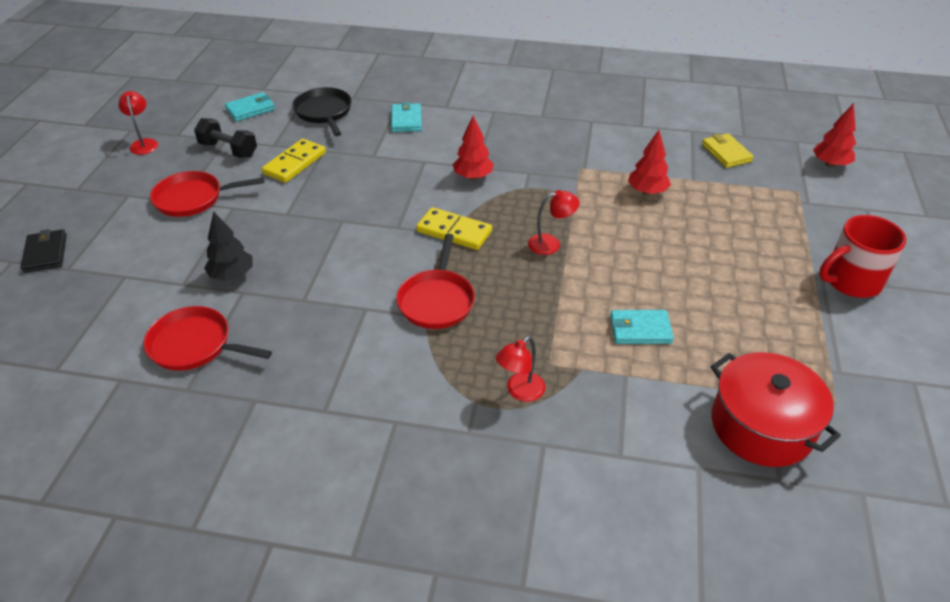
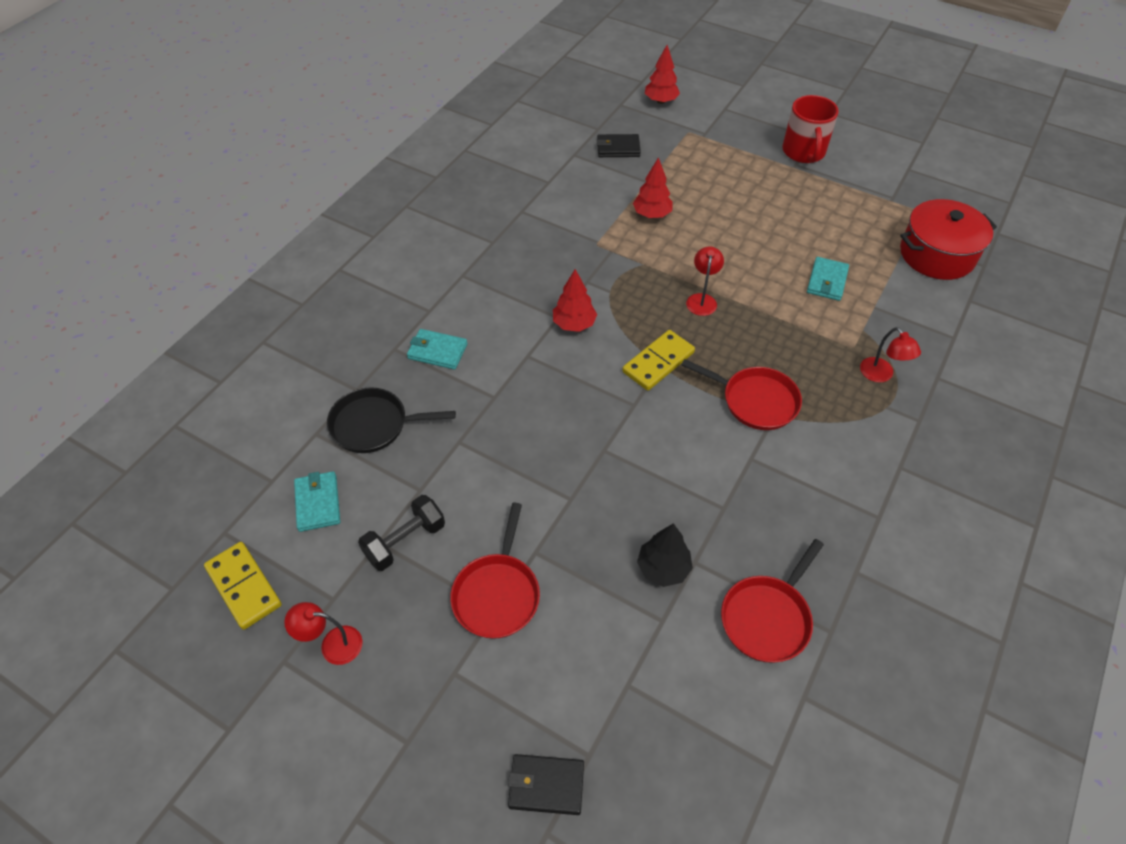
camera: 70 degrees left, 10 degrees up
(295, 163) = (472, 474): yellow domino -> yellow domino (244, 586)
(726, 153) = (618, 148): yellow wallet -> black wallet

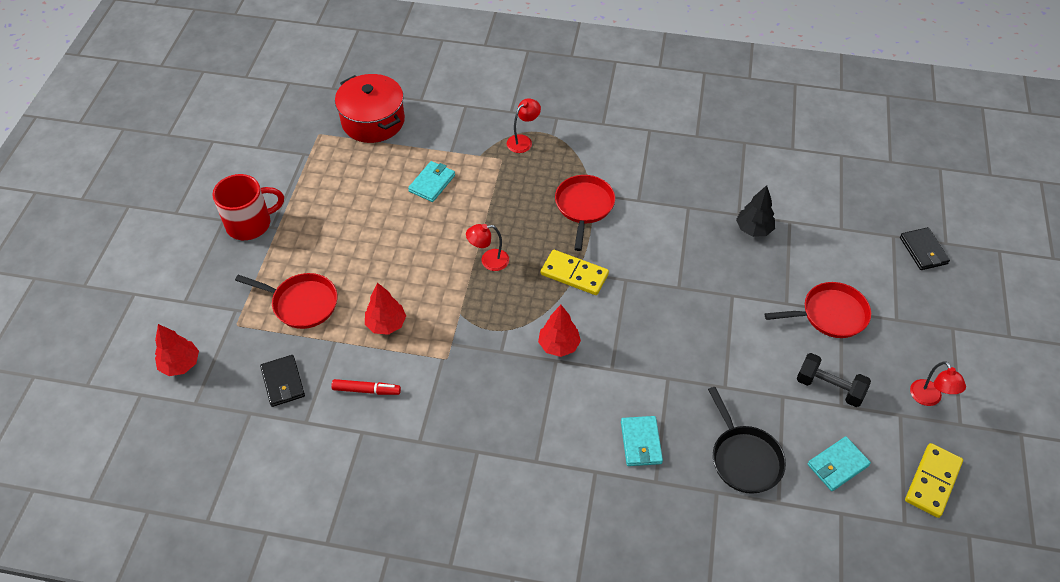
camera: 110 degrees left, 0 degrees up
(587, 191) = (366, 390): none -> red marker
(767, 617) = (754, 172): red pan -> red pan (301, 303)
(827, 281) = (432, 183): turquoise wallet -> turquoise wallet turned 60 degrees counterclockwise

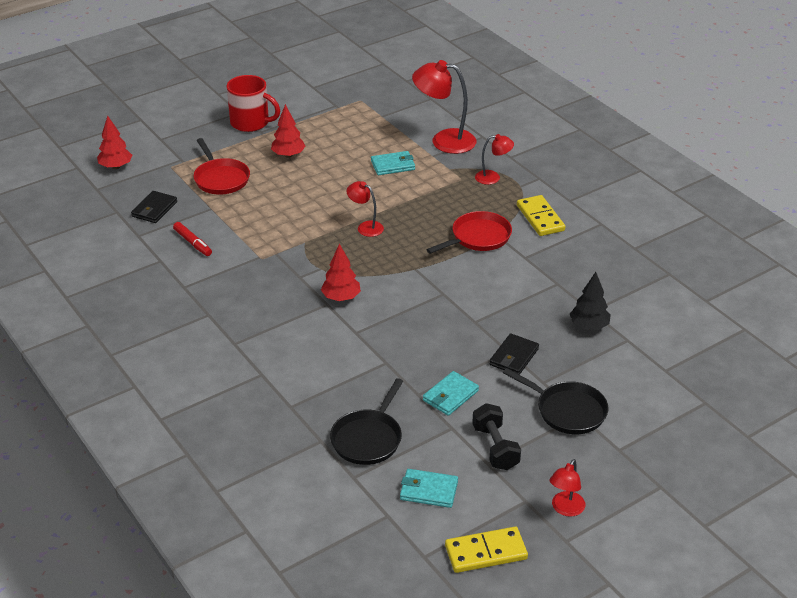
camera: 45 degrees right, 15 degrees down
(373, 121) = (406, 112): red pot -> none
(386, 324) = (253, 219): red tree -> red tree (288, 155)
(441, 130) = (444, 140): none -> red lamp
(574, 274) = (411, 269): yellow domino -> yellow domino (540, 218)
(641, 442) = (313, 381): turquoise wallet -> turquoise wallet (450, 396)
(830, 314) = (567, 411): red pan -> black pan
(923, 251) = (717, 427): black wallet -> black wallet (514, 357)

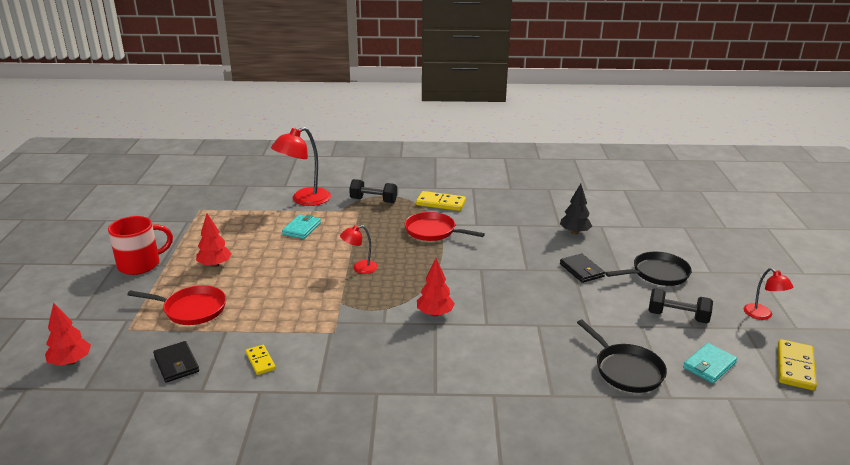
camera: 55 degrees left, 10 degrees down
(192, 243) = (260, 361): red marker -> yellow domino
(450, 396) = (603, 312): turquoise wallet -> none
(478, 237) = (433, 231): red pan -> red pan turned 60 degrees counterclockwise
(493, 177) = (373, 200): red lamp -> black dumbbell

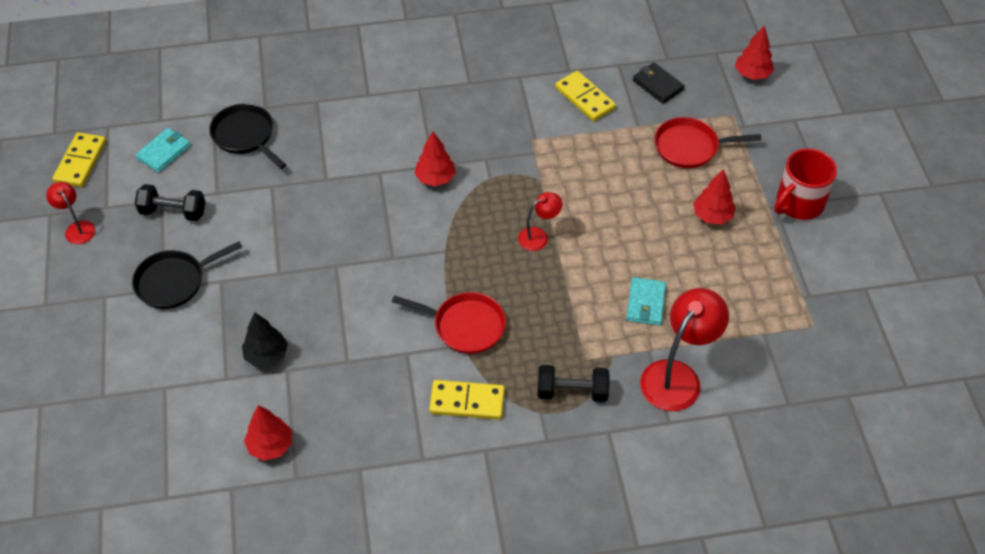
camera: 170 degrees right, 25 degrees up
(260, 361) = (585, 98): yellow domino -> yellow domino, size x1.67
(565, 200) = (270, 445): none -> red tree
(581, 270) = (268, 274): black wallet -> none

